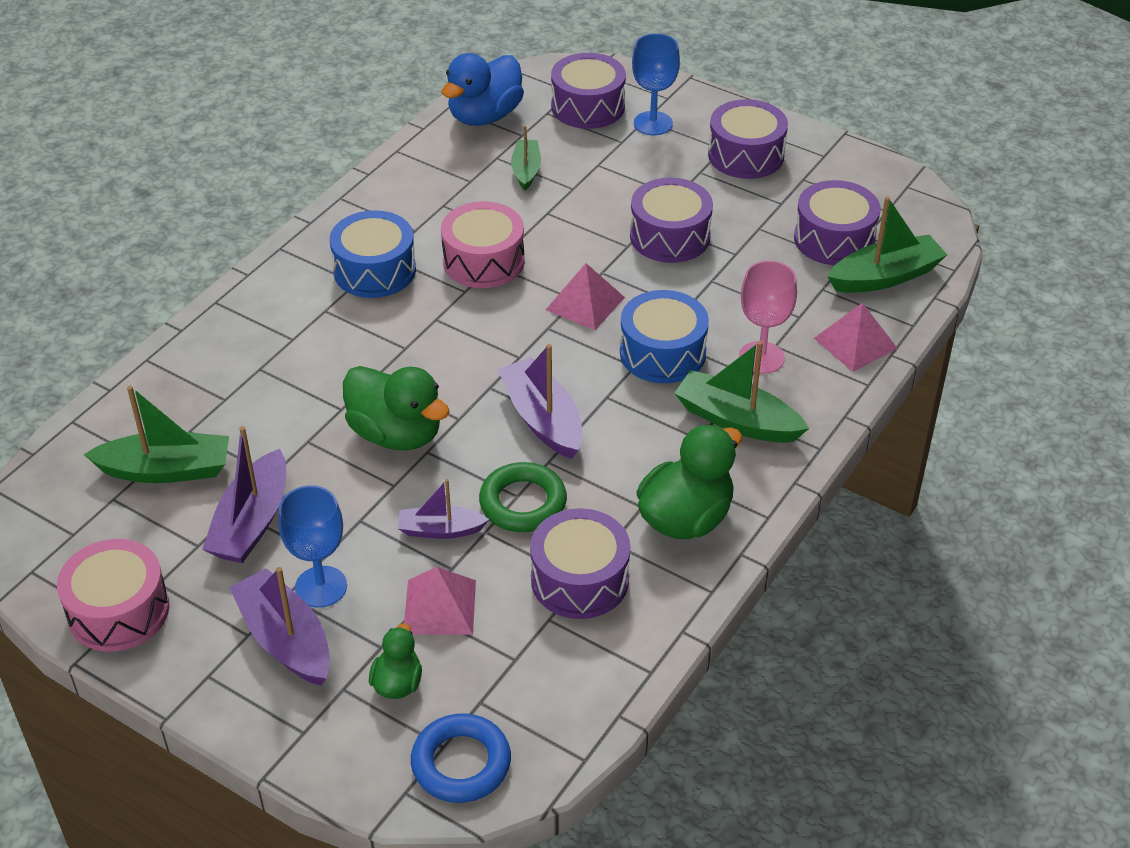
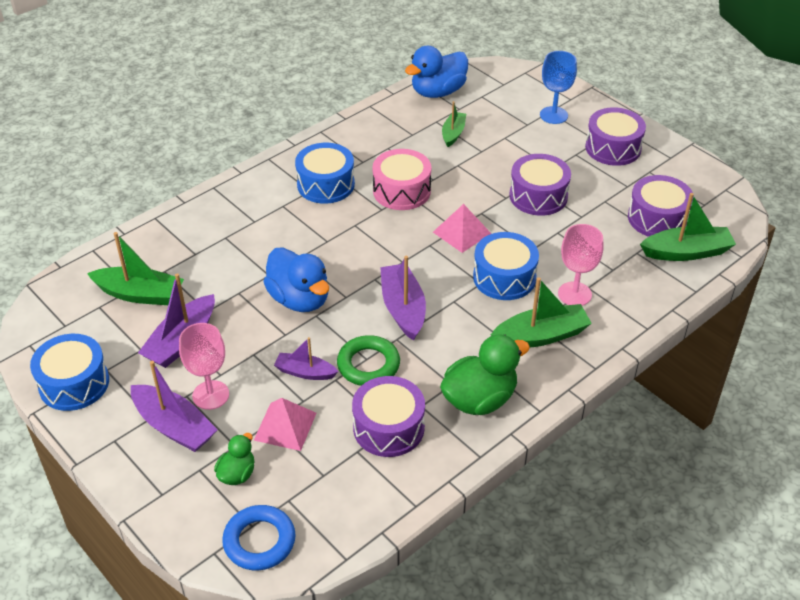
camera: 15 degrees right, 0 degrees up
(119, 611) = (74, 383): pink drum -> blue drum
(286, 640) = (174, 427): purple boat -> purple boat turned 150 degrees clockwise
(321, 587) = (210, 395): blue goblet -> pink goblet
(396, 434) = (299, 299): green duck -> blue duck
(588, 107) = (511, 96): purple drum -> none
(737, 420) = (541, 336): green boat -> green boat turned 120 degrees clockwise
(855, 343) = (648, 296): pink pyramid -> none

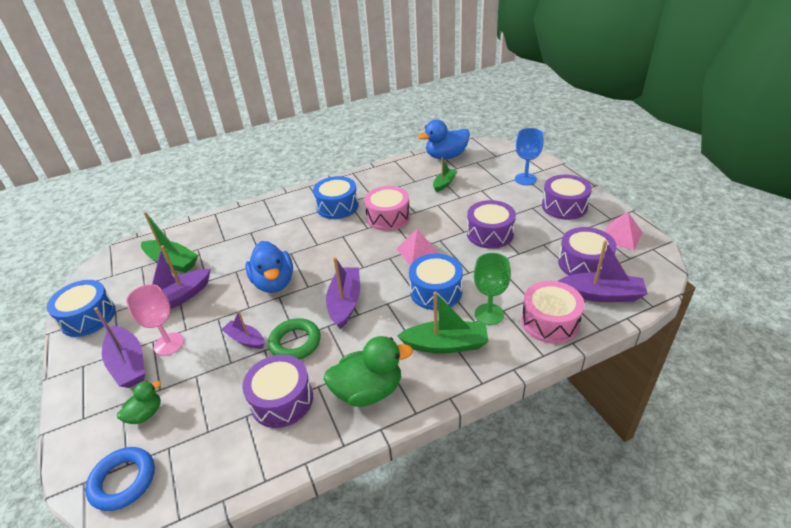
camera: 20 degrees right, 5 degrees down
(285, 426) = (205, 381): pink pyramid -> pink pyramid (621, 236)
(574, 294) = (489, 314): pink goblet -> green goblet
(642, 291) = (549, 322): none -> pink drum
(686, 252) = (601, 295): green boat -> purple boat

